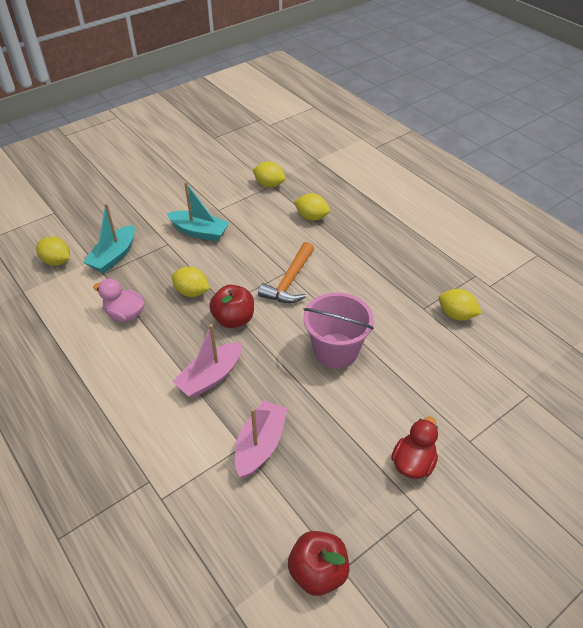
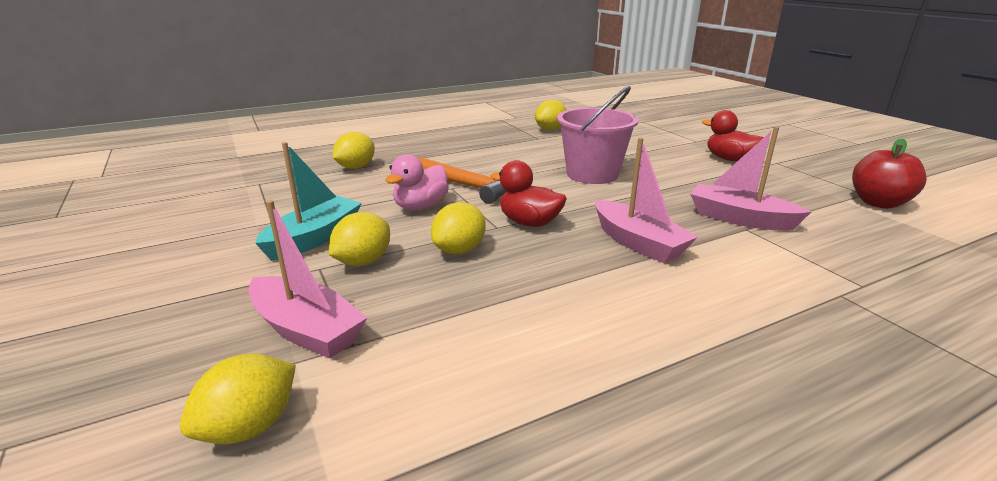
camera: 80 degrees left, 20 degrees down
(114, 256) = (306, 330): turquoise boat -> pink boat
(125, 314) = (489, 315): pink duck -> pink duck (420, 206)
(233, 319) = (529, 223): red apple -> red duck
(269, 184) = (255, 185): yellow lemon -> yellow lemon (363, 261)

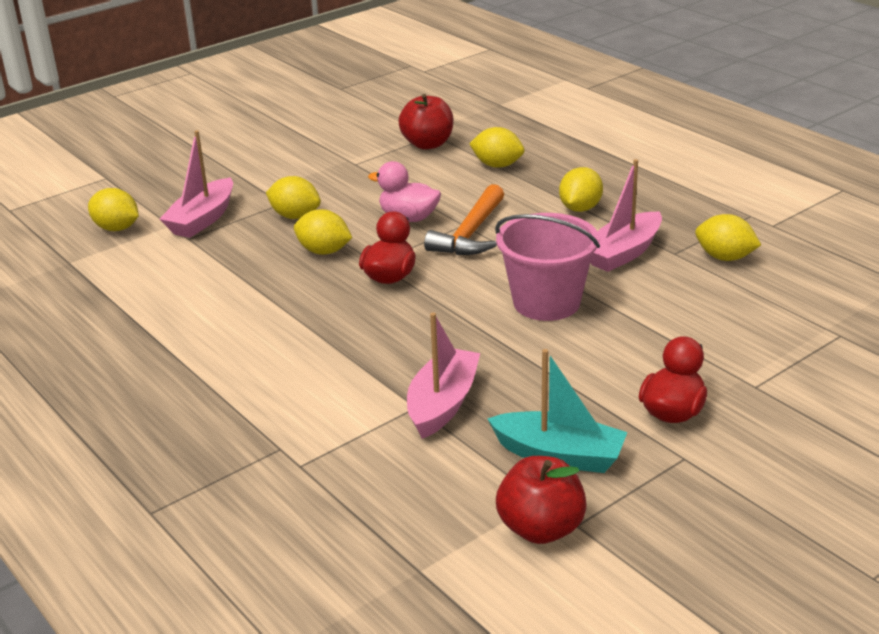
camera: 80 degrees right, 5 degrees up
(276, 187) = (427, 144): none -> red apple
(314, 238) = (329, 188): turquoise boat -> turquoise boat (559, 455)
(457, 152) = (580, 208): none -> yellow lemon
(638, 243) = (361, 338): pink boat -> pink boat (623, 253)

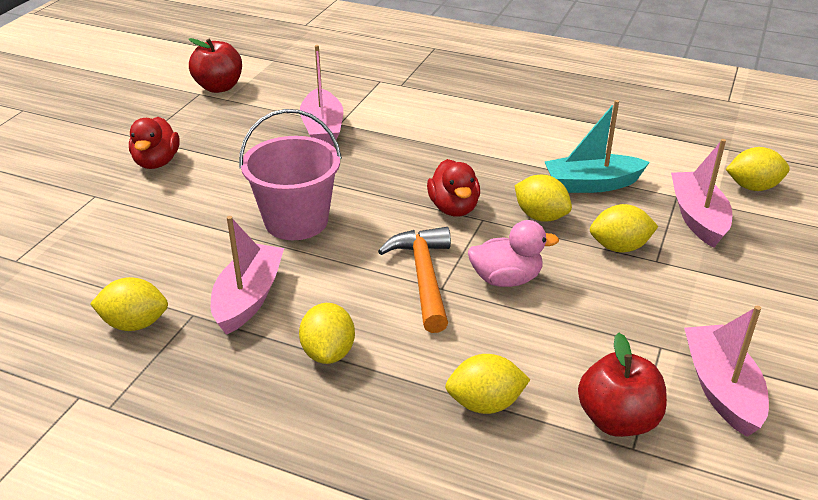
camera: 150 degrees right, 5 degrees up
(324, 251) = (540, 216): yellow lemon -> yellow lemon turned 45 degrees clockwise
(350, 142) = (721, 389): none -> pink boat
(559, 455) = (226, 120): turquoise boat -> turquoise boat (591, 184)

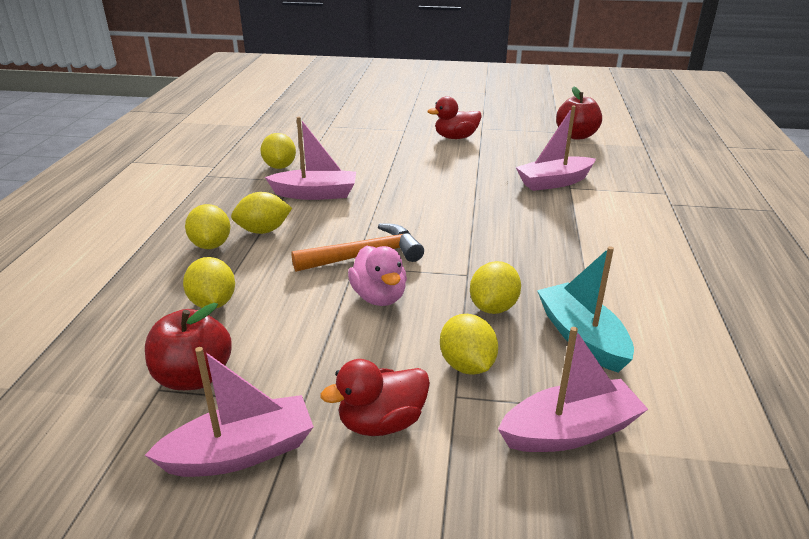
camera: 75 degrees right, 5 degrees down
(296, 221) = (413, 194): pink bucket -> none
(454, 208) = (475, 257): red duck -> red duck (381, 422)
(752, 187) = (697, 495): yellow lemon -> yellow lemon (211, 245)

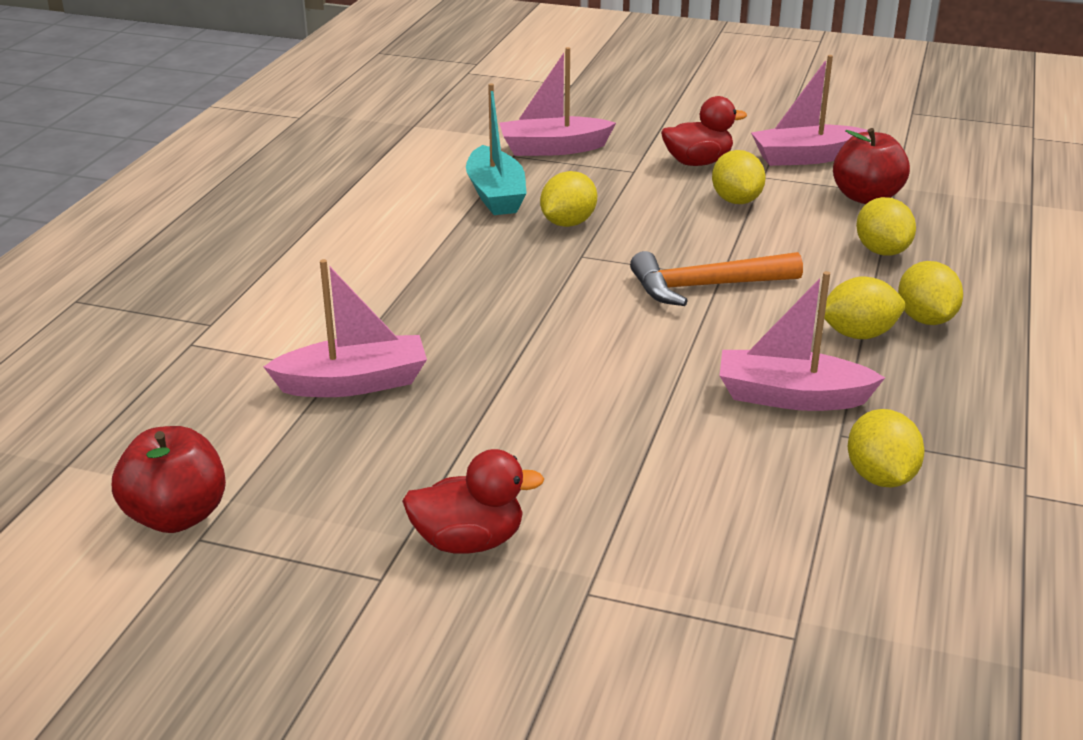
camera: 170 degrees left, 0 degrees up
(379, 297) = (692, 242): pink duck -> none
(467, 365) = (616, 186): yellow lemon -> yellow lemon (736, 200)

